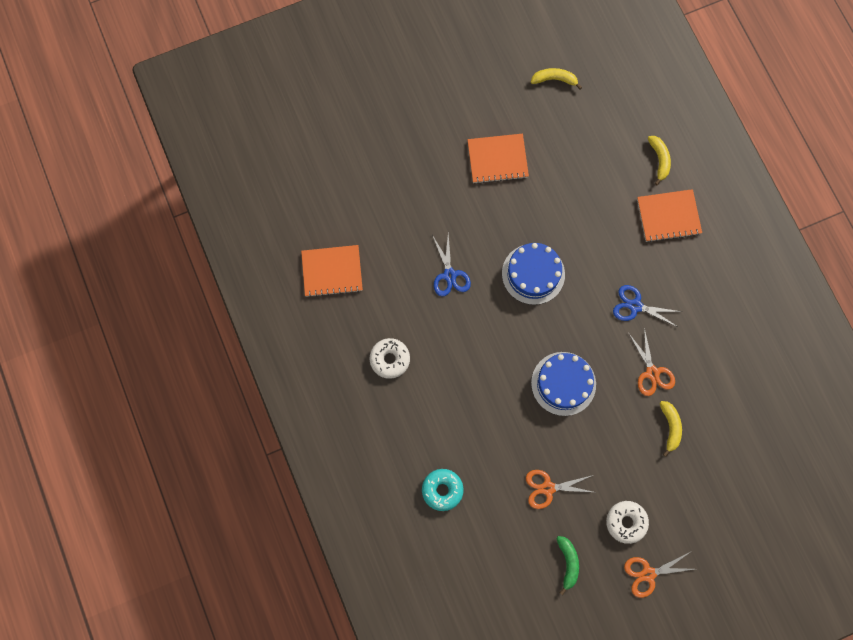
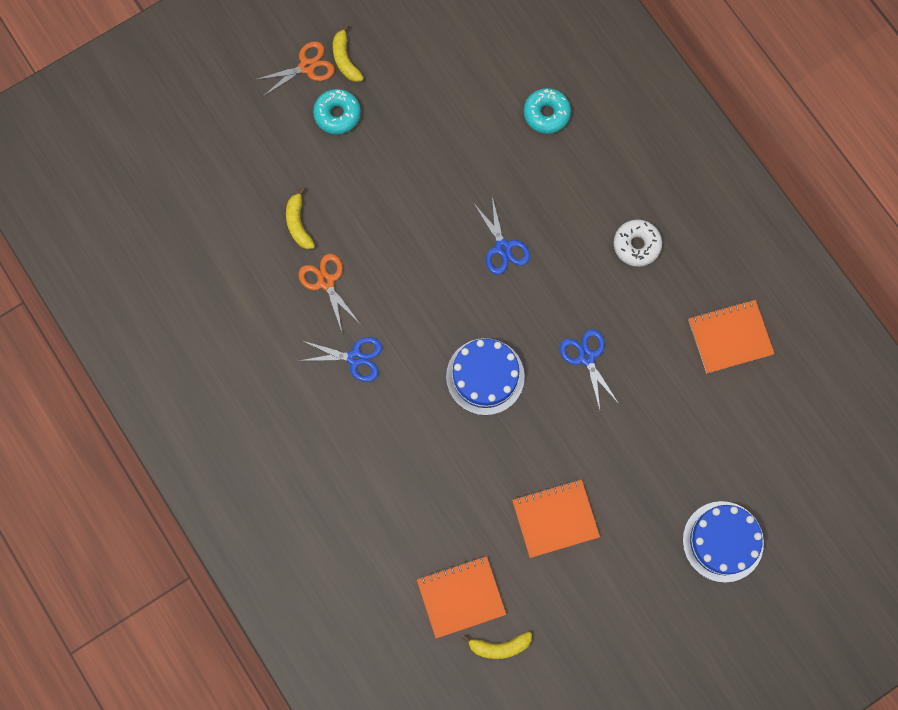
camera: 170 degrees right, 0 degrees up
(501, 376) = (503, 248): none -> blue scissors
(548, 488) = (429, 135): orange scissors -> none
(563, 383) = (428, 252): blue cake -> blue cake (723, 541)
(568, 563) = (396, 63): green banana -> none
(626, 522) = (337, 114): white donut -> turquoise donut
(659, 160) = (346, 555): yellow banana -> yellow banana (345, 59)
(668, 216) = (326, 480): orange notebook -> orange notebook (461, 597)

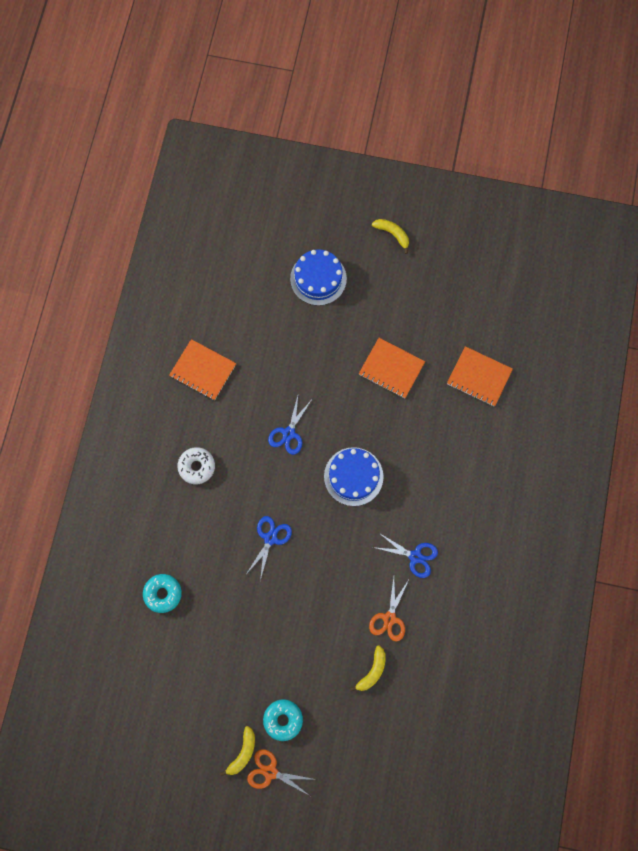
camera: 135 degrees left, 0 degrees up
(355, 358) = (415, 556): blue scissors -> blue scissors turned 150 degrees clockwise
(499, 647) = (482, 335): yellow banana -> yellow banana (392, 234)

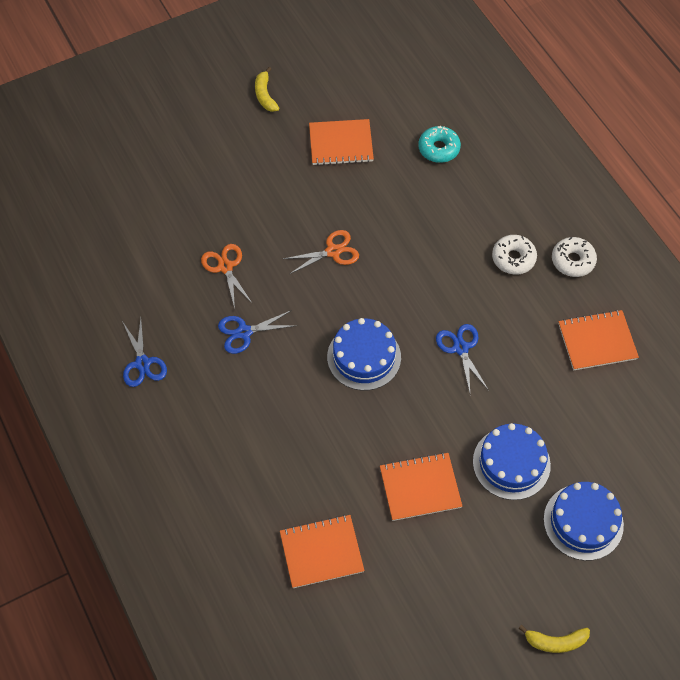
camera: 140 degrees right, 15 degrees down
(161, 434) = (573, 261): none -> white donut
(226, 657) = (341, 144): none -> orange notebook
(270, 538) = (390, 251): blue scissors -> blue scissors (142, 363)
(270, 772) = (231, 98): orange scissors -> orange scissors (333, 251)
(283, 719) = (253, 136): turquoise donut -> none
(326, 341) = (511, 463): none -> blue cake
(372, 671) = (206, 218): yellow banana -> none

